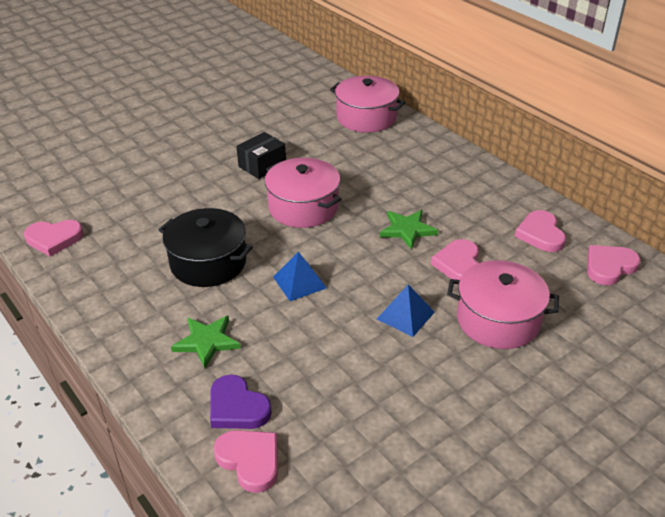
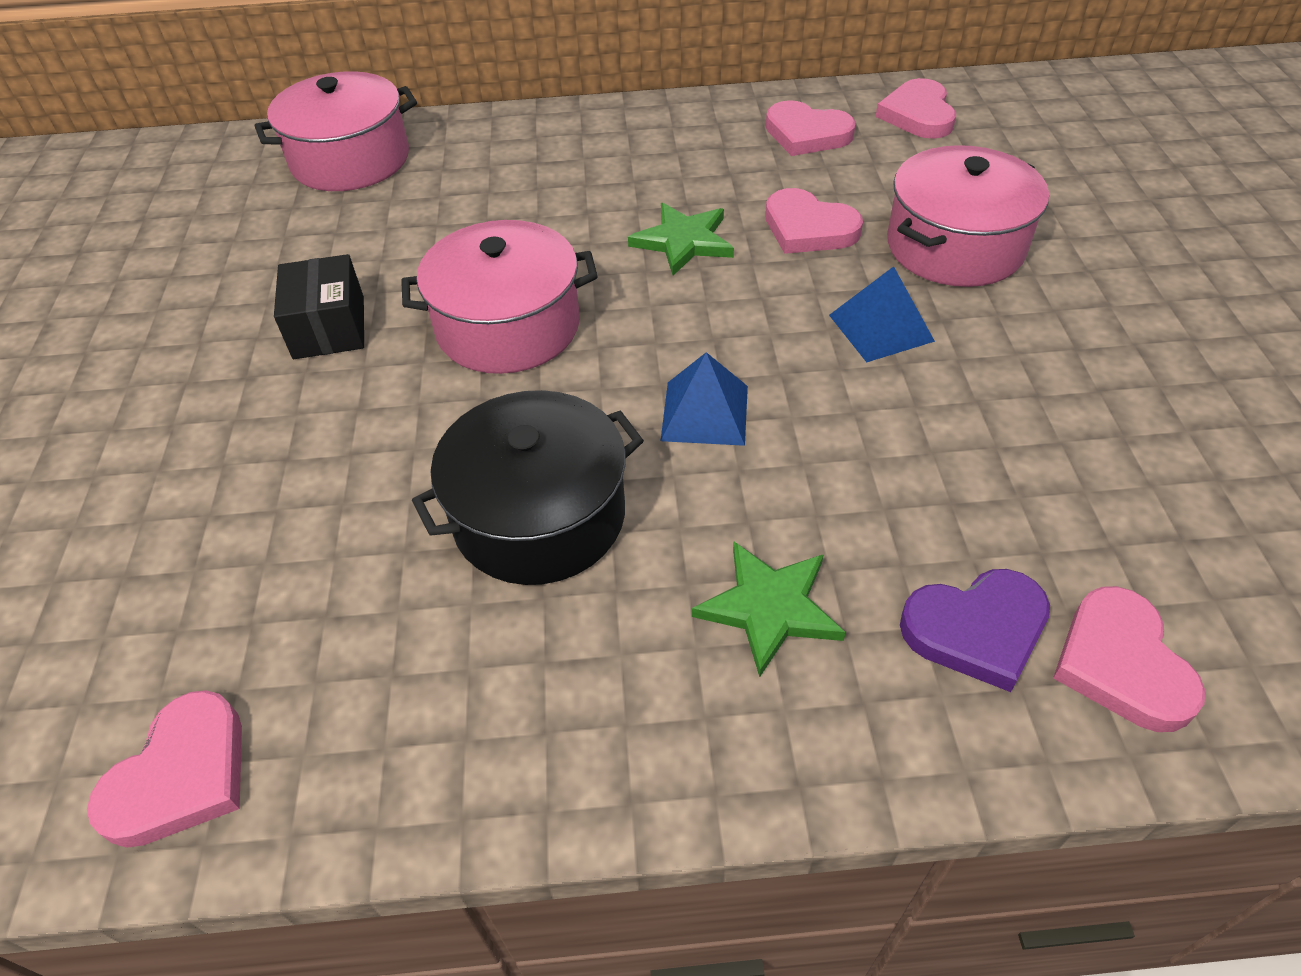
camera: 55 degrees left, 10 degrees up
(250, 460) = (1121, 664): pink heart -> pink heart turned 90 degrees counterclockwise

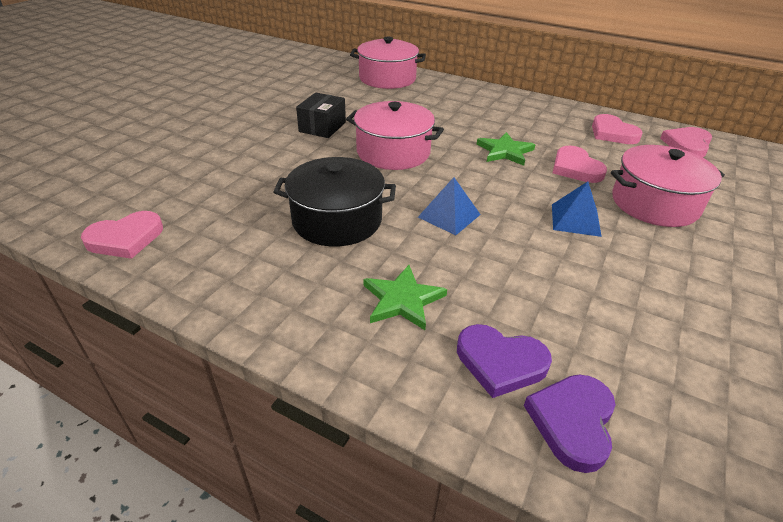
camera: 30 degrees right, 10 degrees down
(1121, 664) = (572, 422): pink heart -> purple heart

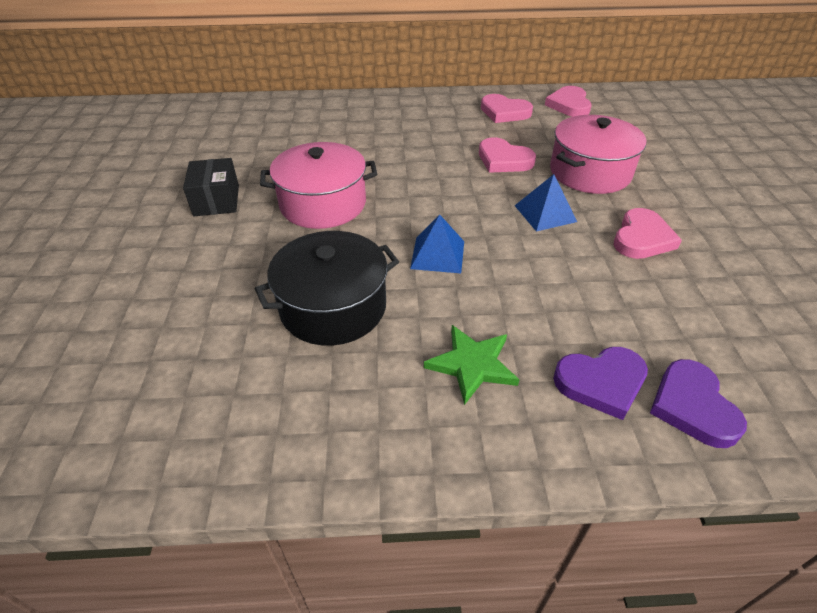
camera: 30 degrees left, 5 degrees up
(125, 238) = (94, 448): pink heart -> pink heart (642, 238)
(387, 78) = (239, 115): pink pot -> none
(505, 151) = (430, 164): green star -> none

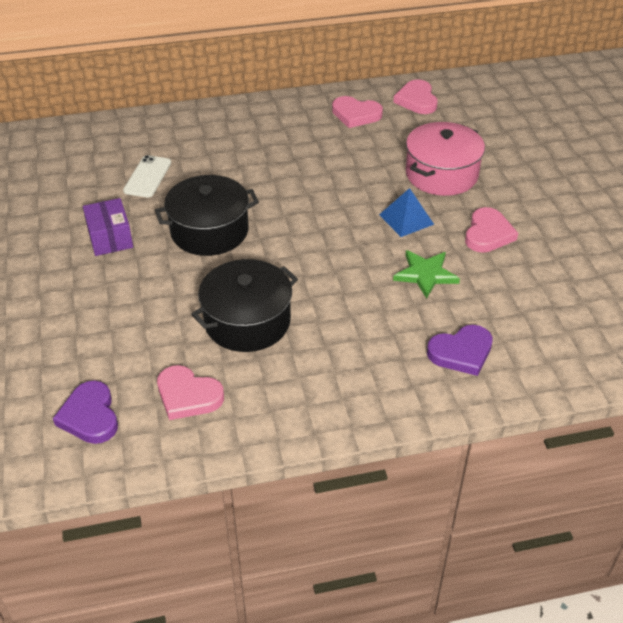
camera: 10 degrees left, 0 degrees up
(216, 200) = (110, 238): black box -> purple box
(279, 148) = (147, 177): none -> white phone
(323, 204) = (209, 231): pink pot -> black pot
(438, 254) = (322, 267): blue pyramid -> none
(472, 364) = (366, 351): green star -> green star (425, 274)
(503, 160) = (363, 169): pink heart -> pink heart (188, 396)
(692, 406) = (525, 360): purple heart -> purple heart (90, 416)

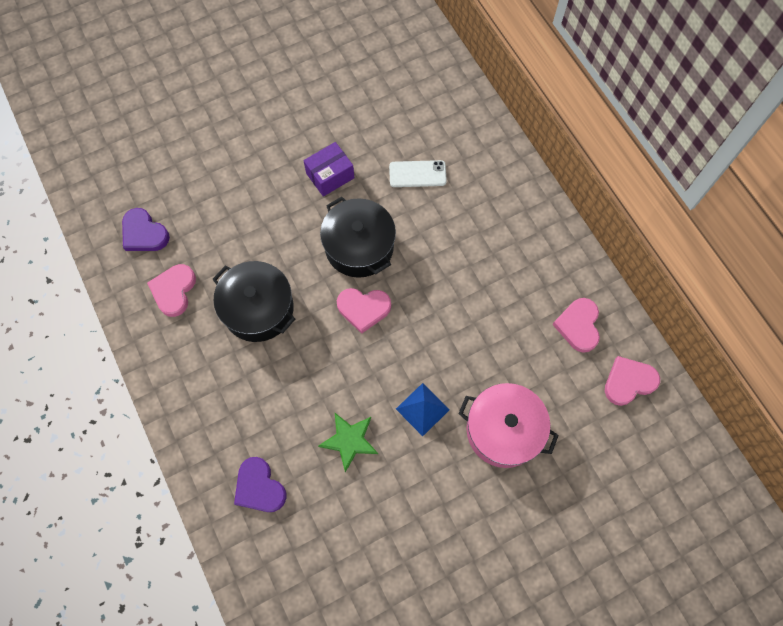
camera: 75 degrees right, 25 degrees up
(90, 416) = (144, 233): purple heart -> purple heart turned 105 degrees counterclockwise
(488, 234) = (422, 490): pink heart -> pink heart (363, 309)

